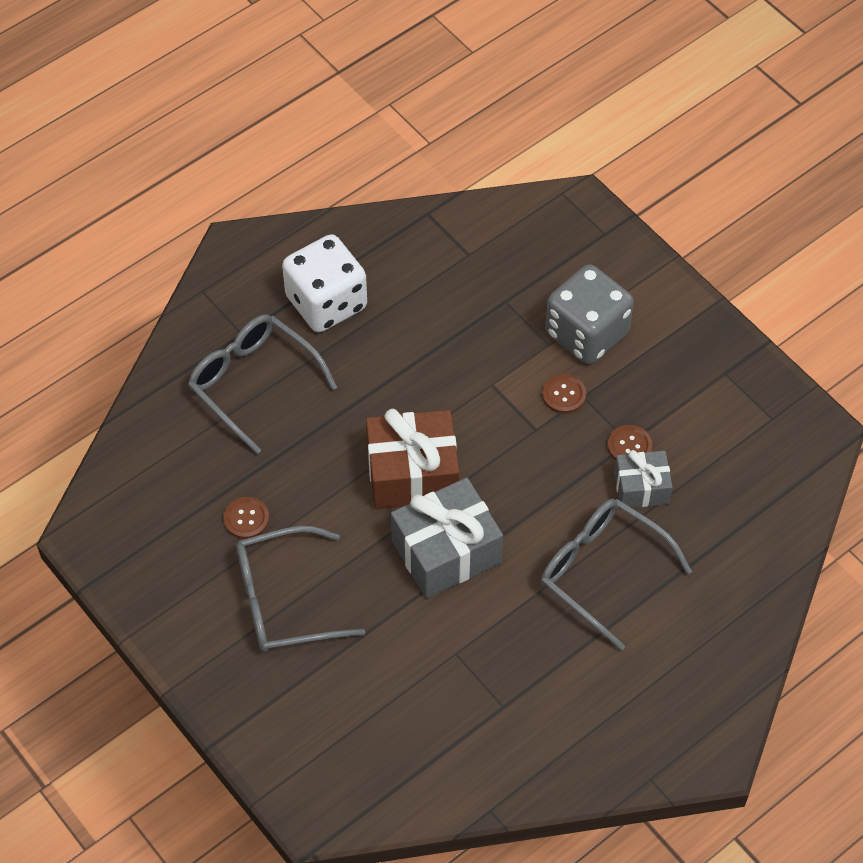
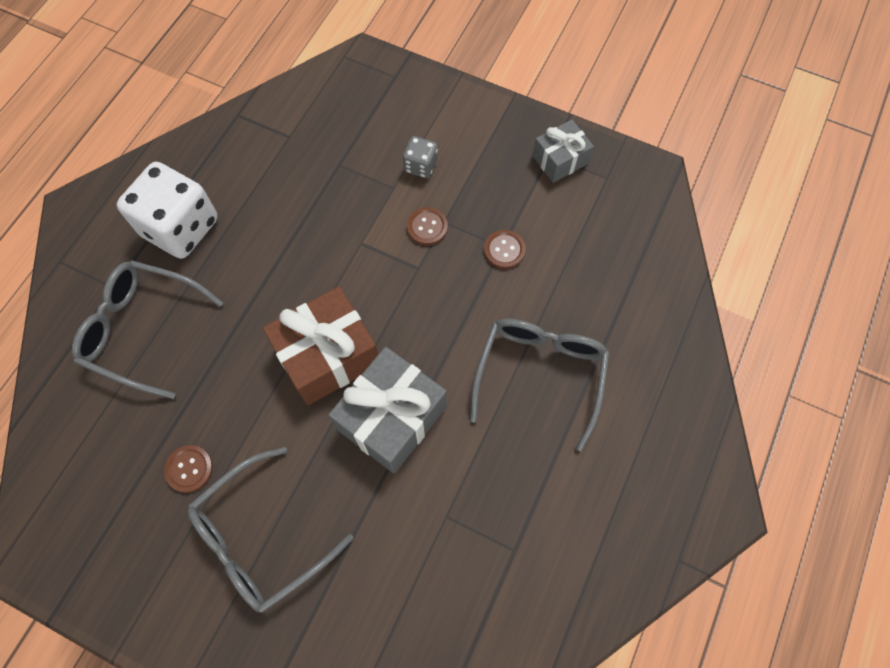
camera: 25 degrees left, 10 degrees up
(586, 333) = (420, 166): grey dice -> grey dice, size x0.47
(603, 572) = (539, 376): grey glasses -> grey glasses turned 90 degrees clockwise
(641, 488) = (532, 283): grey gift -> grey gift (560, 160)

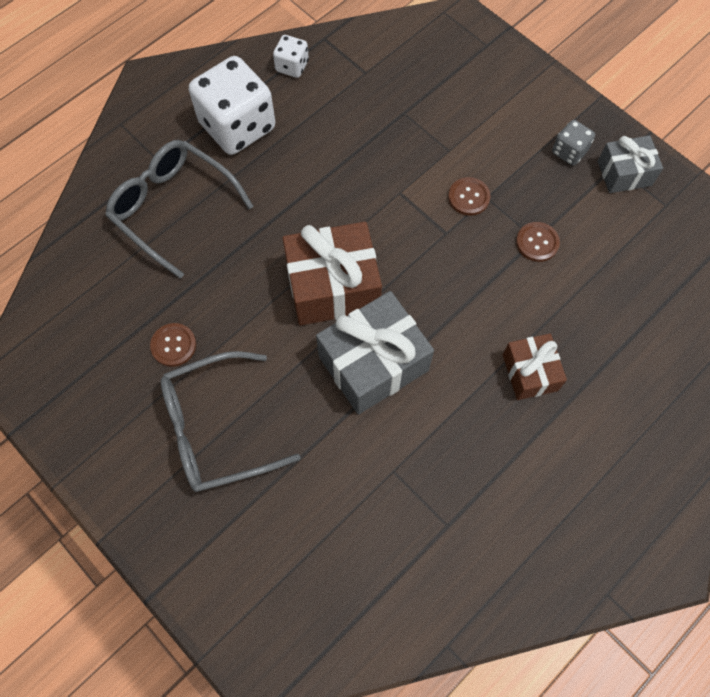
camera: 20 degrees right, 0 degrees up
(215, 151) = (292, 66): none -> white dice
(420, 166) = (482, 137): grey dice -> grey dice (569, 152)
(539, 376) = (530, 372): grey glasses -> brown gift

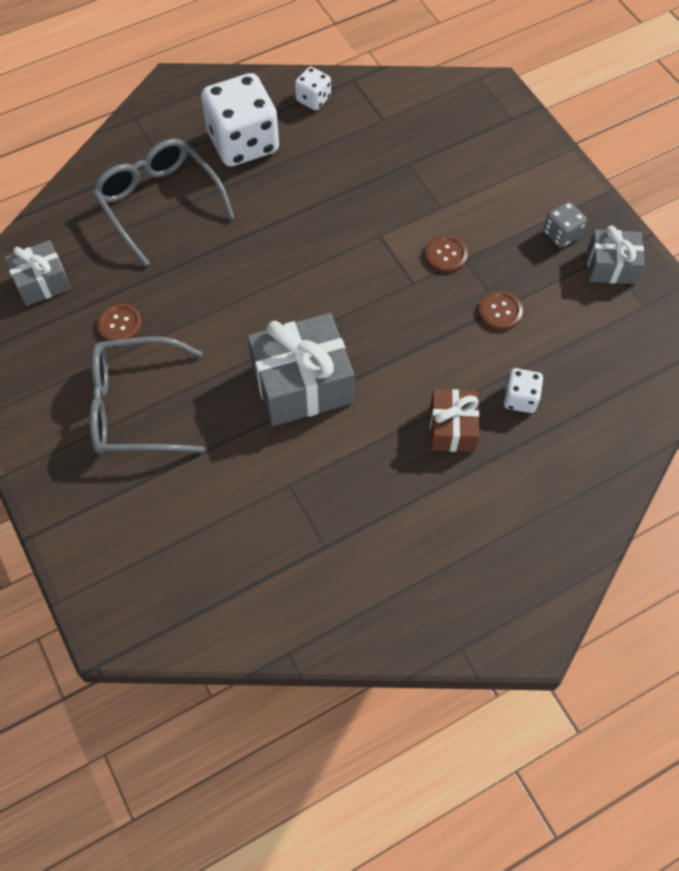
camera: 15 degrees right, 5 degrees down
(80, 320) = (42, 282): none -> grey gift
(333, 286) = (286, 306): brown gift -> none
(583, 326) = (520, 398): none -> white dice

